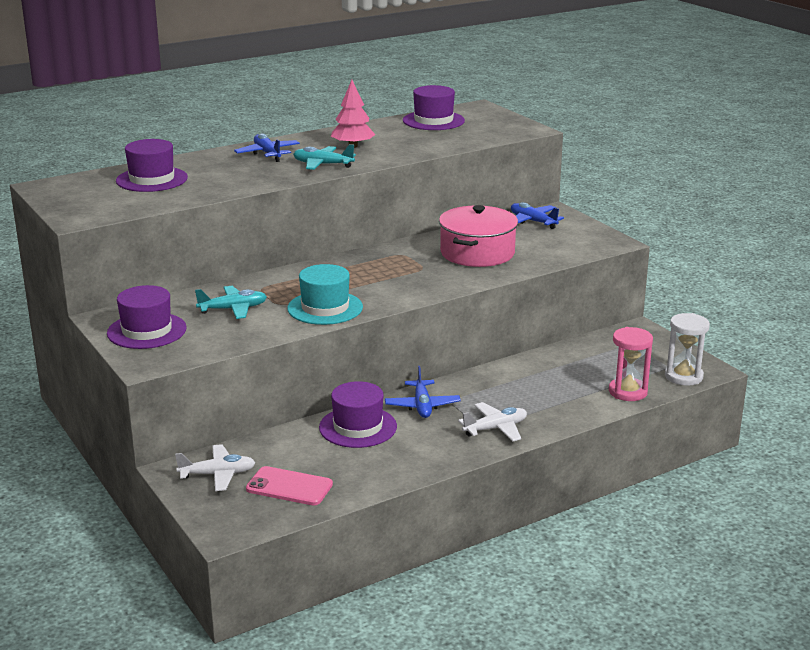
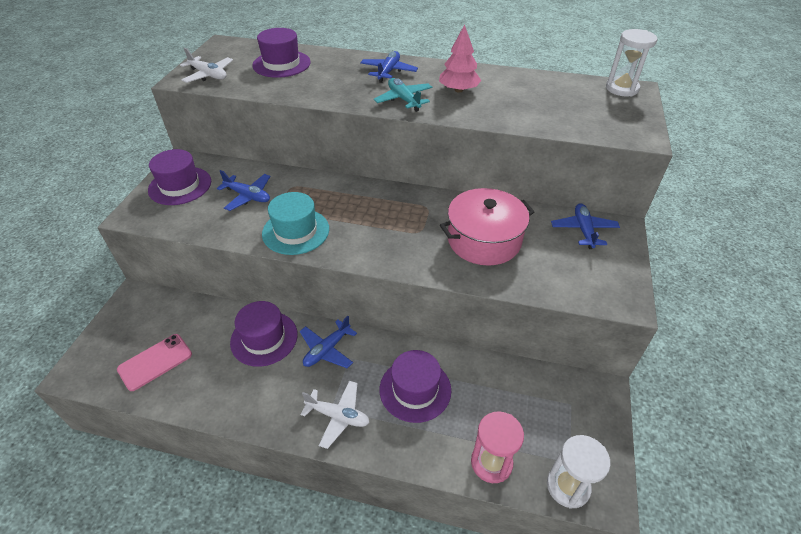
camera: 45 degrees right, 20 degrees up
(218, 474) = (144, 318): white plane -> white plane (208, 75)
(233, 309) = (248, 196): turquoise plane -> blue plane
(289, 487) = (155, 362): pink phone -> pink phone turned 75 degrees clockwise
(433, 121) = (568, 89): purple hat -> purple hat (415, 389)
(469, 109) = (622, 89): none -> white hourglass

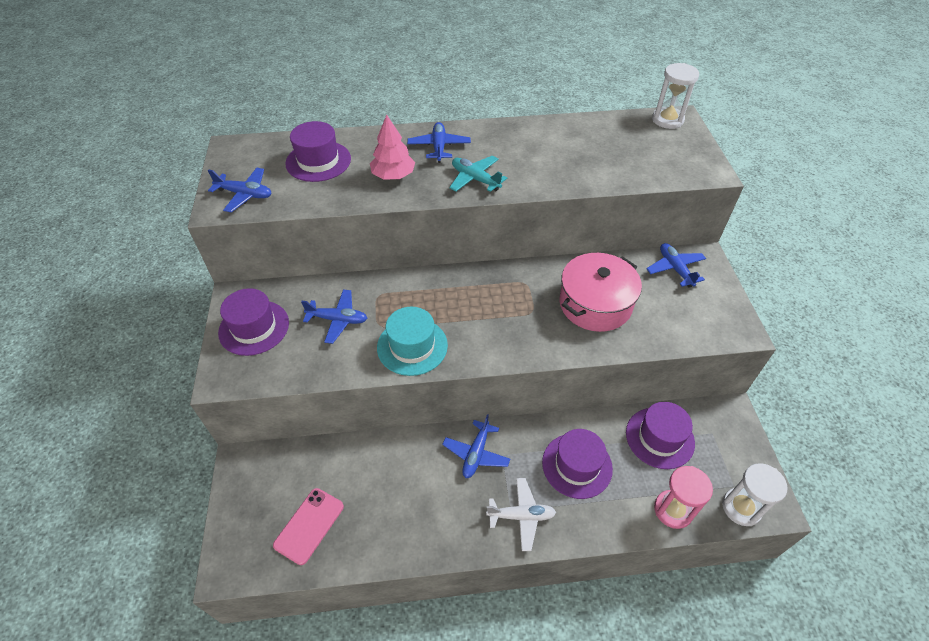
camera: 20 degrees left, 5 degrees up
(208, 75) = (245, 194): white plane -> blue plane
(264, 338) = (408, 462): purple hat -> purple hat (659, 438)
(458, 90) = (521, 155): pink tree -> pink tree (393, 175)

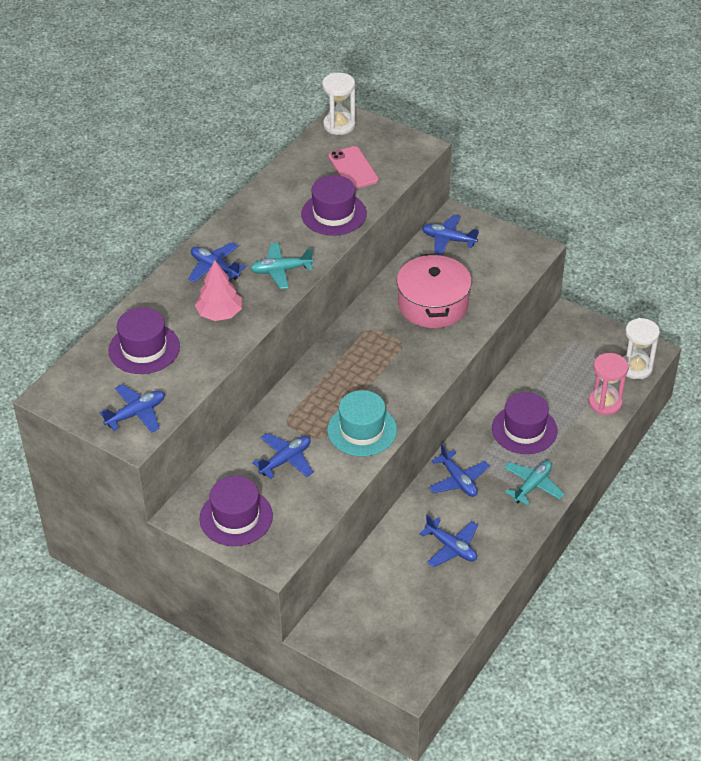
camera: 50 degrees left, 5 degrees down
(309, 525) = (421, 615): pink phone -> pink phone (353, 168)
(400, 498) = (451, 547): none -> blue plane
(521, 516) = (532, 486): white plane -> turquoise plane
(659, 438) = (548, 369): purple hat -> purple hat (333, 214)

